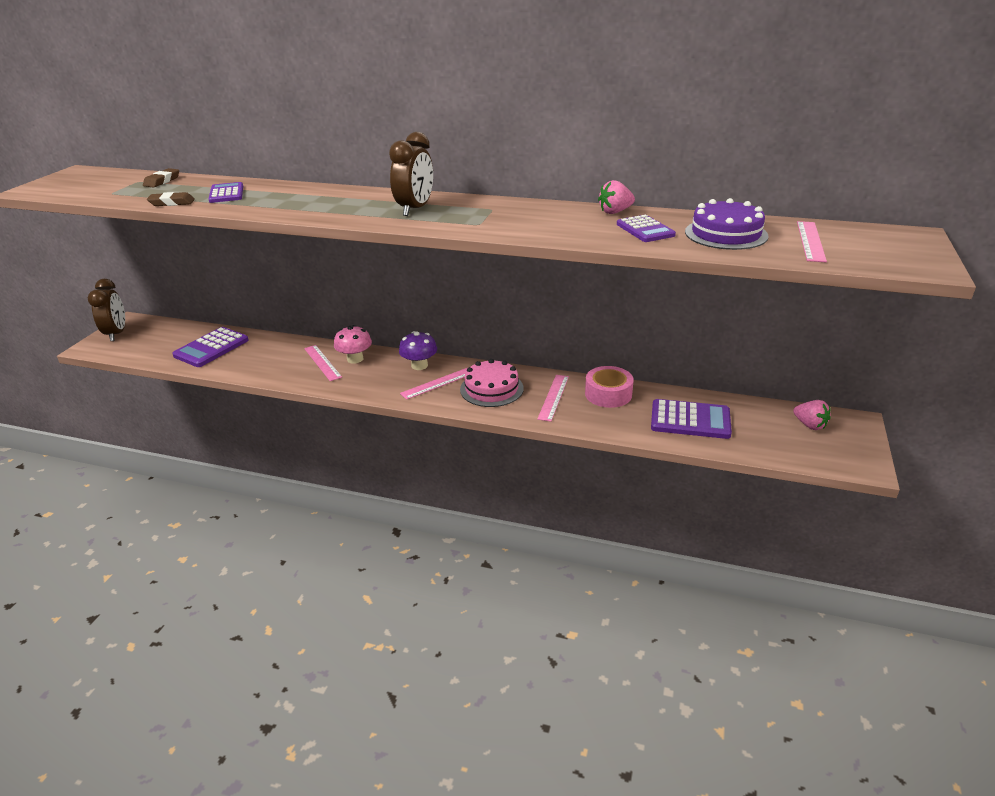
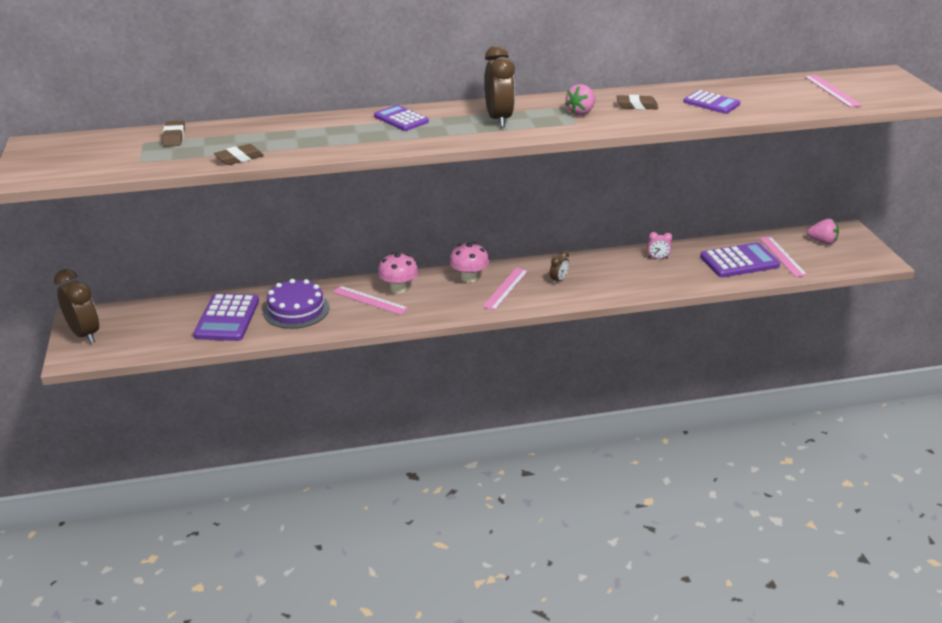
camera: 30 degrees left, 0 degrees up
(226, 193) = (279, 137): purple calculator -> purple calculator (401, 119)
(419, 365) = (469, 278): purple mushroom -> pink mushroom
(491, 389) = (558, 280): pink cake -> brown clock
(553, 397) = (618, 273): pink ruler -> pink ruler (782, 256)
(562, 219) = (636, 106): none -> brown eraser
(608, 394) = (658, 258): pink tape -> pink clock
(615, 212) = (666, 91): pink strawberry -> pink strawberry (581, 112)
(726, 234) = (771, 95): purple cake -> purple cake (296, 309)

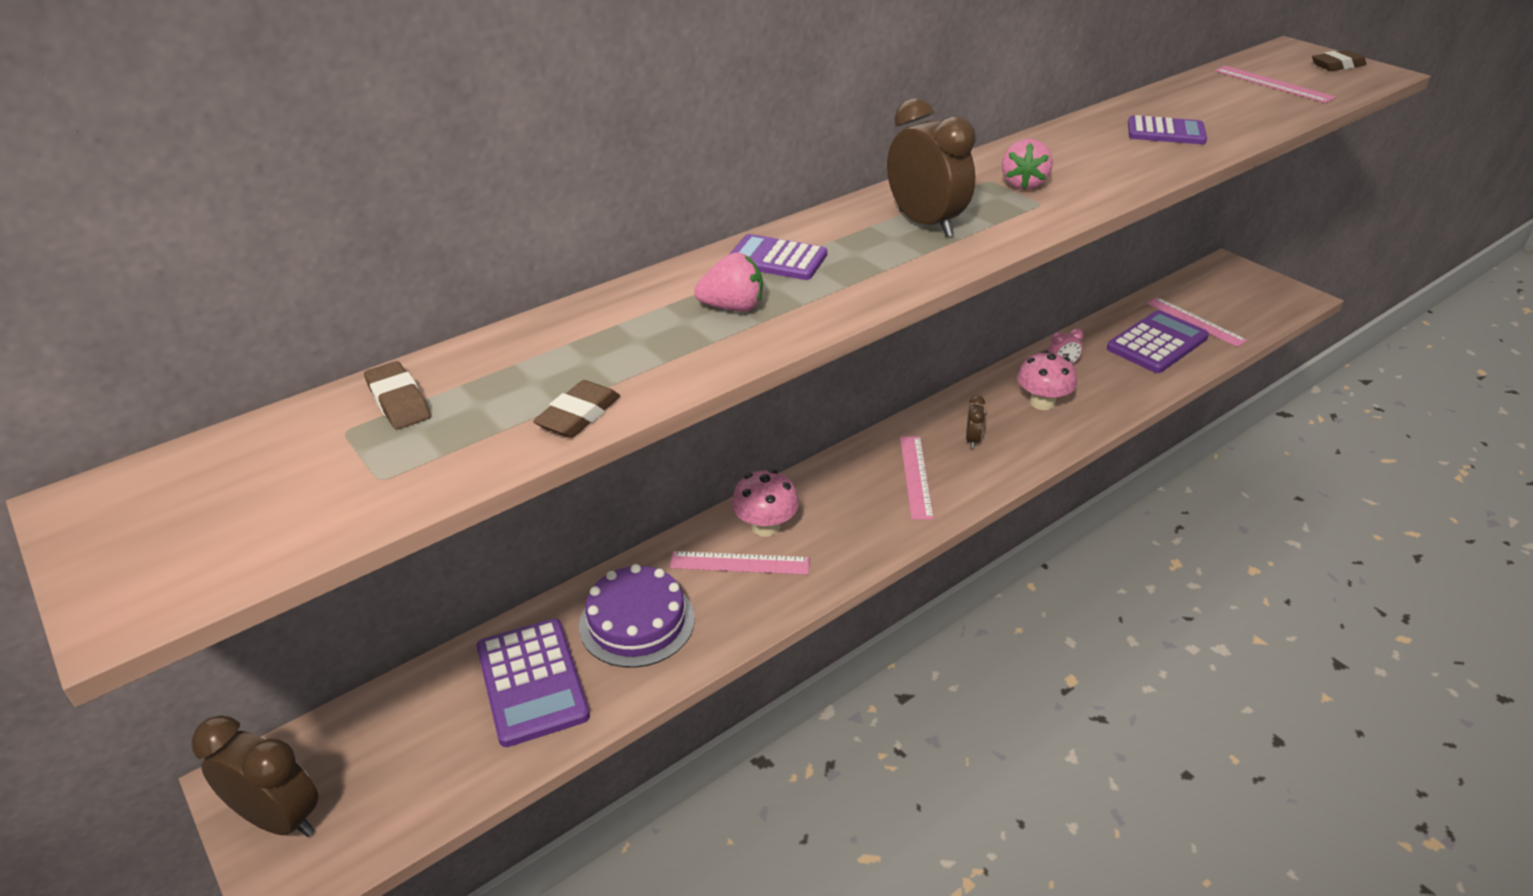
camera: 25 degrees left, 5 degrees up
(469, 278) = (850, 474): pink mushroom -> pink mushroom (1042, 402)
(636, 106) = (1081, 157): brown eraser -> brown eraser (1337, 65)
(822, 241) = (1216, 288): pink strawberry -> pink strawberry (733, 307)

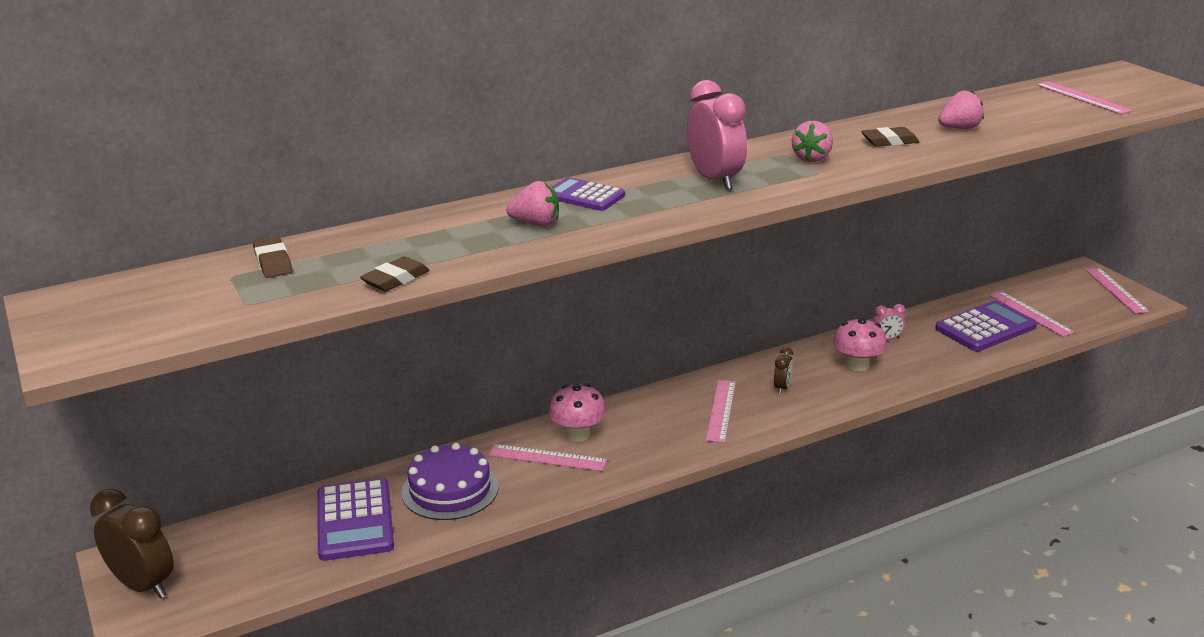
camera: 10 degrees right, 10 degrees down
(925, 223) = (715, 180): brown clock -> pink clock
(1166, 132) = (959, 128): purple calculator -> pink strawberry
(1268, 286) = (1116, 290): none -> pink ruler
(1337, 65) = (1154, 86): brown eraser -> brown eraser (889, 141)

